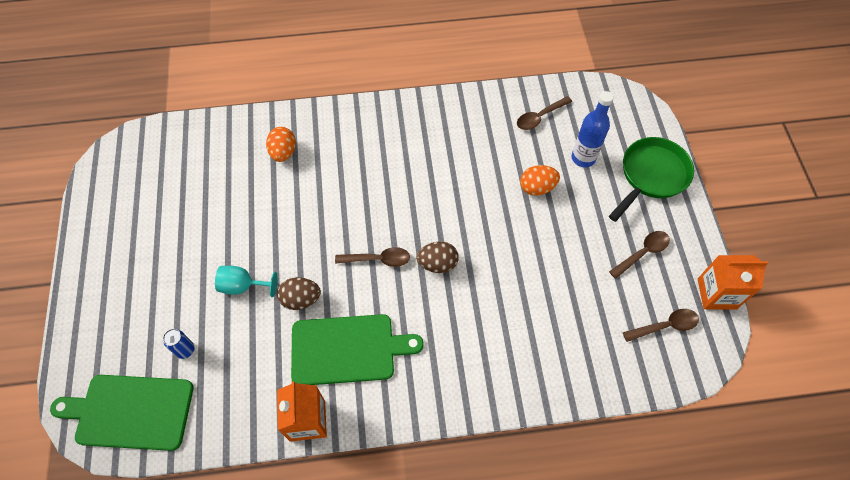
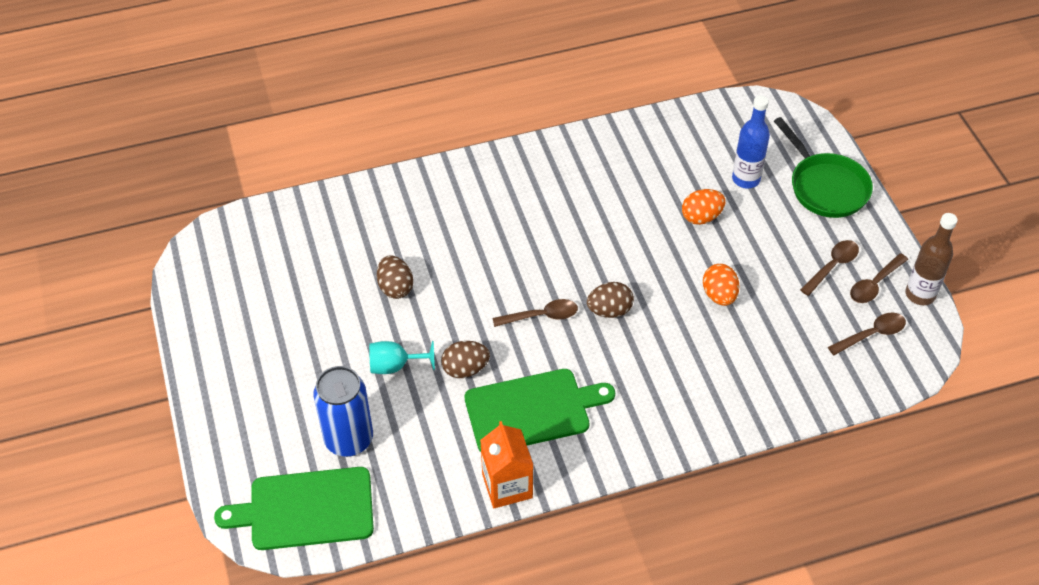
camera: 10 degrees left, 10 degrees down
(185, 350) = (349, 439): blue can -> blue can, size x2.17
(263, 212) = (395, 287): none -> brown egg
(283, 152) = (400, 221): orange egg -> orange egg (719, 295)
(540, 117) = (687, 143): brown spoon -> brown spoon (874, 284)
(651, 176) = (825, 187): green pan -> green pan turned 120 degrees clockwise
(717, 293) = (920, 294): orange carton -> brown bottle

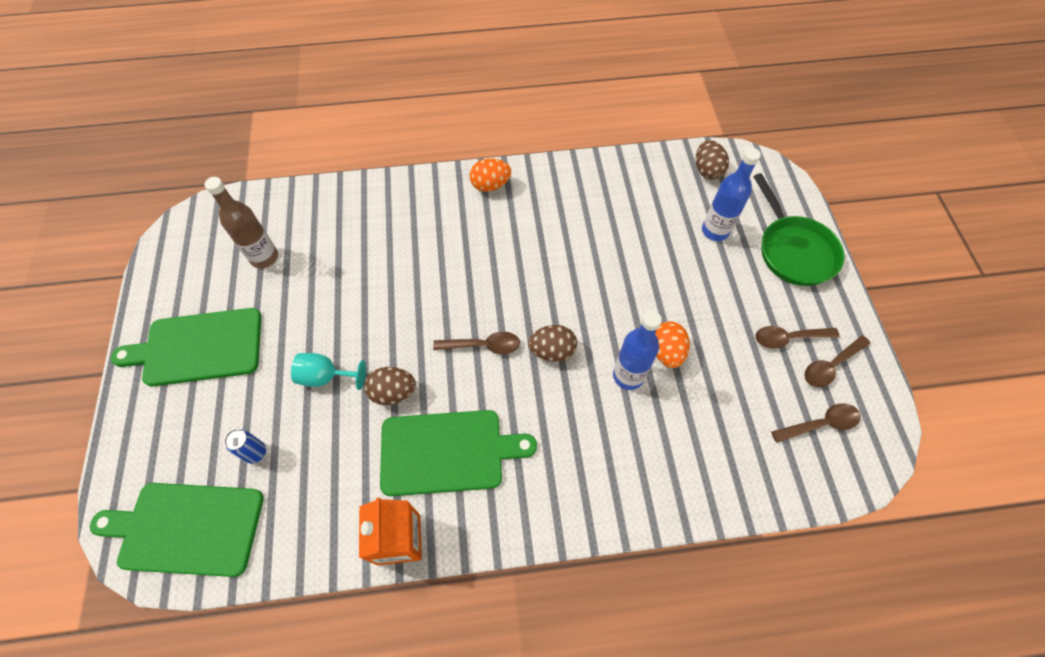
camera: 10 degrees right, 10 degrees up
(258, 359) = (198, 347): none -> green cutting board
(349, 439) = (255, 452): blue can -> blue can, size x0.46
(395, 287) = (351, 292): brown egg -> brown egg (707, 170)
(687, 321) = (628, 376): none -> blue bottle
(701, 217) = (664, 264): orange egg -> orange egg (490, 185)
(832, 266) = (788, 338): brown spoon -> brown spoon turned 150 degrees counterclockwise
(920, 294) = (878, 385): brown bottle -> brown bottle (264, 257)

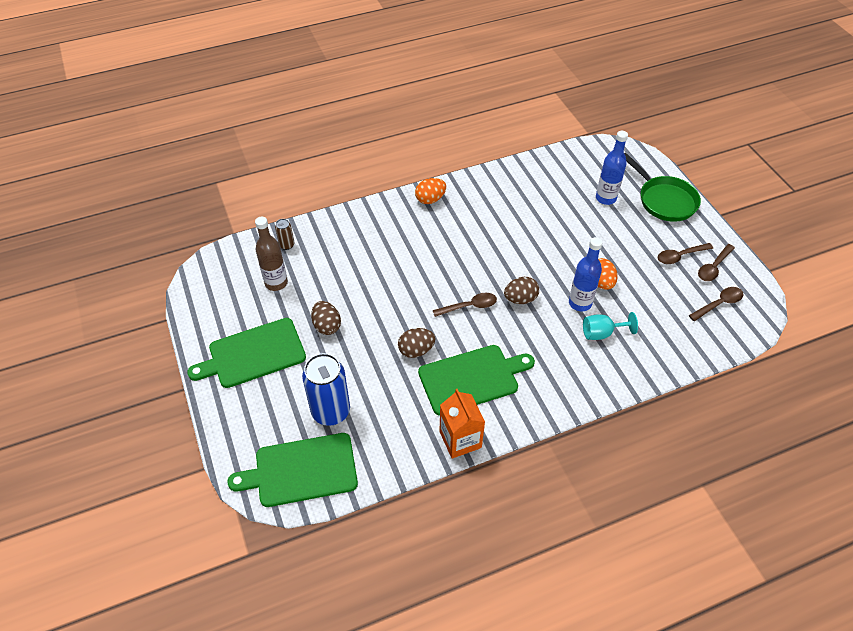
camera: 15 degrees left, 10 degrees down
(255, 452) = (331, 411): blue can -> blue can, size x2.17
(297, 209) = (287, 245): none -> brown can
(326, 377) = (361, 351): turquoise goblet -> turquoise goblet (601, 333)
(707, 170) = (585, 159): brown egg -> brown egg (327, 326)

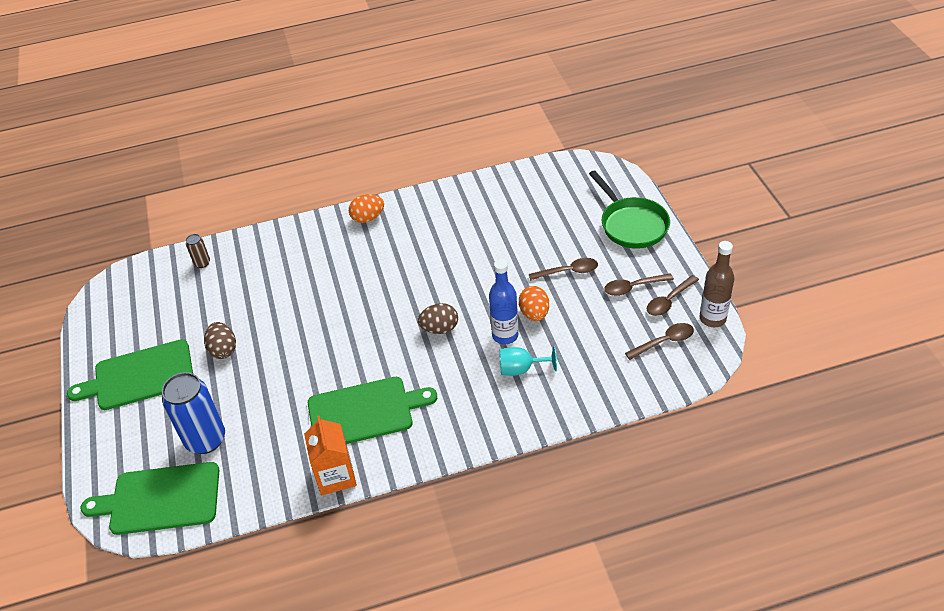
camera: 10 degrees right, 5 degrees down
(276, 283) = (181, 303): brown bottle -> brown bottle (712, 318)
(416, 350) = (312, 379): brown egg -> none
(469, 306) = (381, 334): brown spoon -> brown spoon (568, 271)
(605, 198) = (564, 221): blue bottle -> none

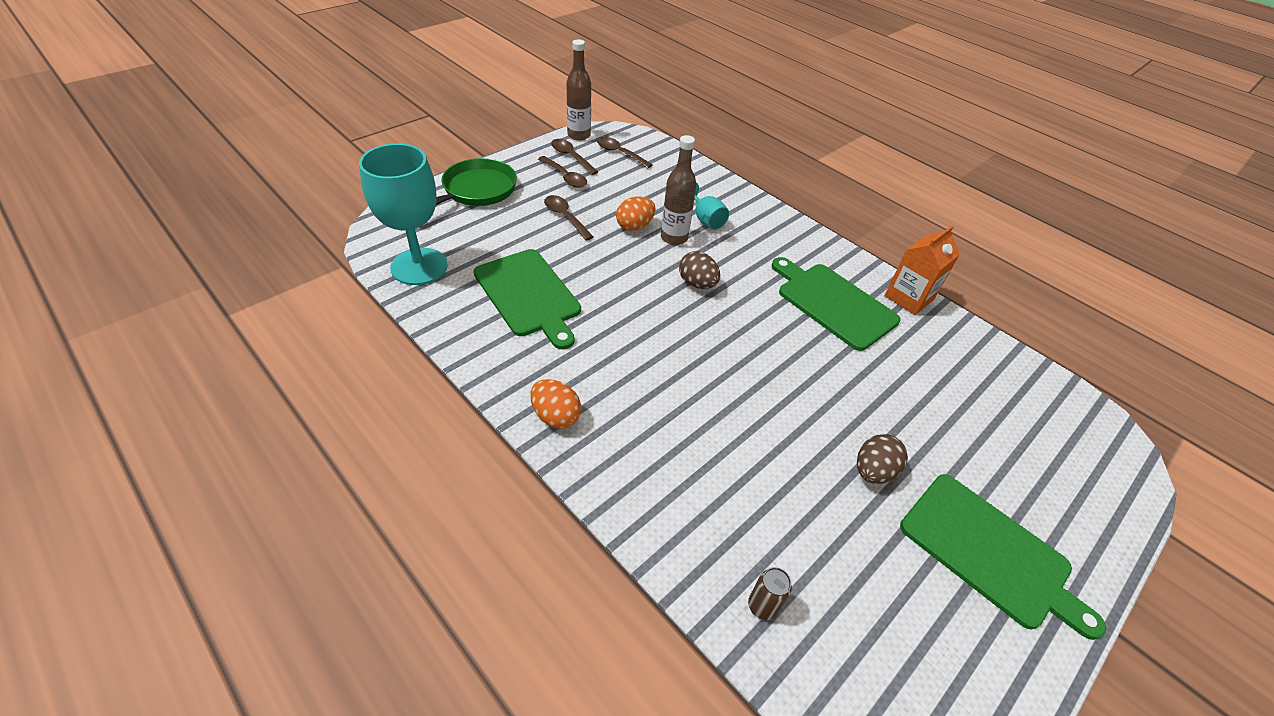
camera: 125 degrees left, 0 degrees up
(160, 499) = (1067, 421): green cutting board -> green cutting board (528, 295)
(205, 439) = (980, 419): blue can -> none
(505, 335) = (674, 238): blue bottle -> brown bottle
(542, 180) = (419, 266): none -> turquoise goblet
(669, 301) = (571, 157): brown spoon -> brown spoon turned 150 degrees counterclockwise

